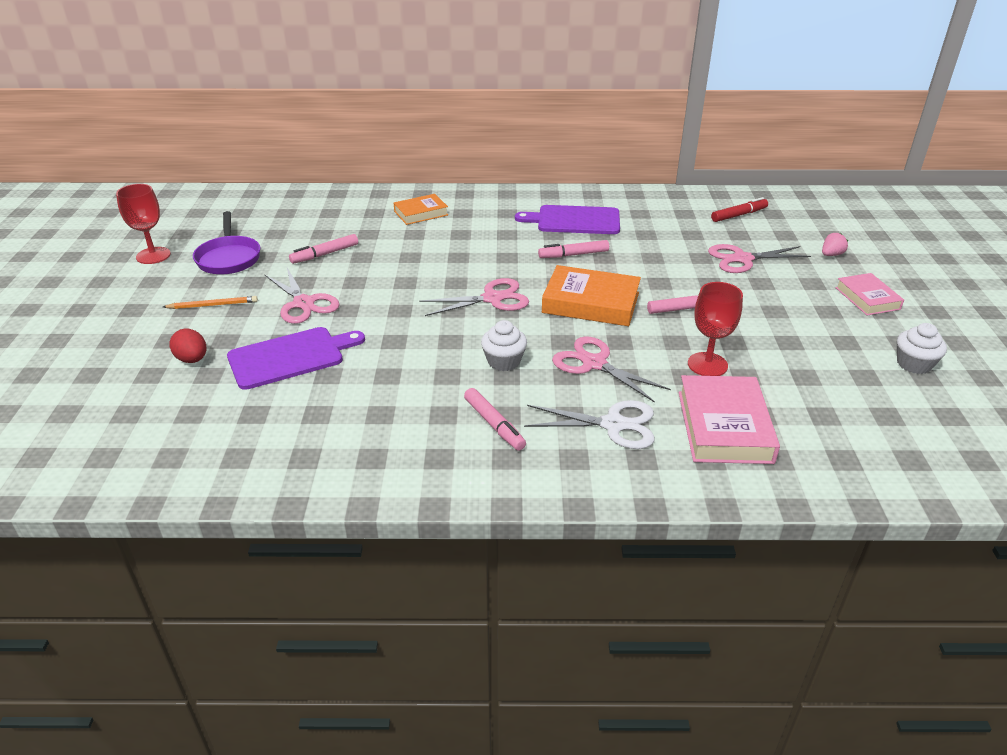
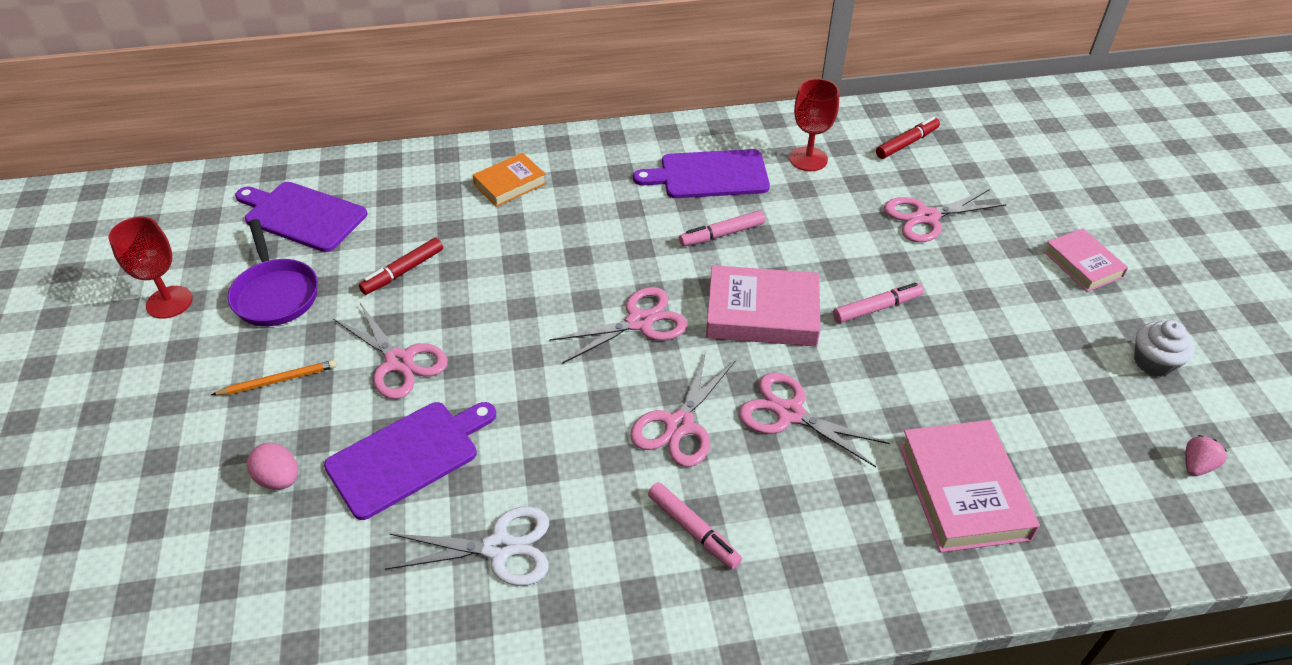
camera: 10 degrees left, 10 degrees up
(192, 359) = (279, 479): red egg -> pink egg
(264, 217) = (302, 215): none -> purple cutting board
(325, 254) = (403, 271): pink marker -> red marker
(504, 361) = (679, 425): white cupcake -> pink scissors
(591, 303) = (762, 313): orange book -> pink book
(613, 424) = (834, 508): white scissors -> white scissors (499, 548)
(707, 364) = (922, 396): red goblet -> red goblet (808, 159)
(831, 255) = (1028, 197): pink strawberry -> pink strawberry (1196, 465)

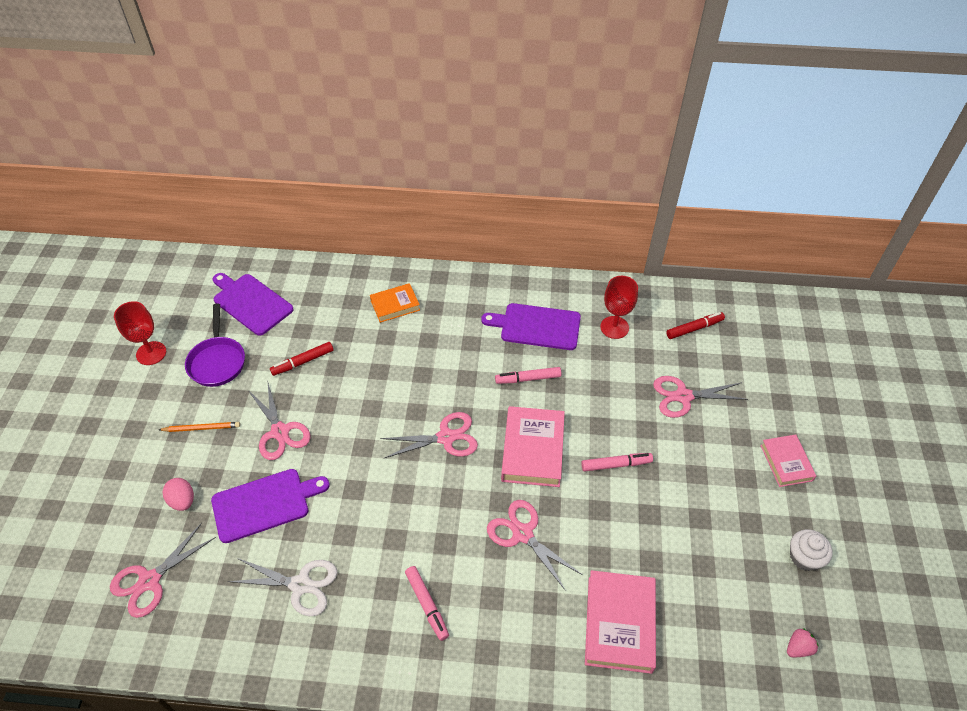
camera: 15 degrees right, 5 degrees up
(679, 425) = (445, 524): pink scissors -> pink scissors (150, 581)
(762, 313) = (533, 450): pink book -> pink book turned 75 degrees clockwise

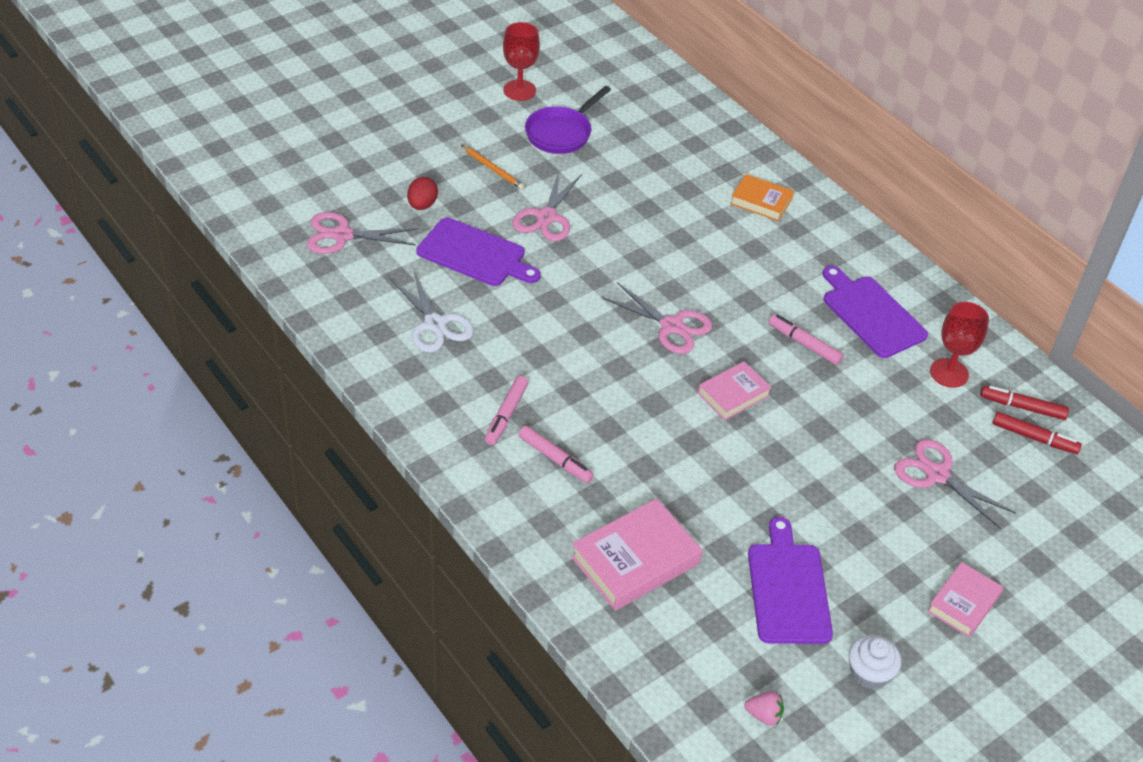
camera: 45 degrees right, 5 degrees down
(182, 501) = (422, 205): pink egg -> red egg
(251, 303) = (641, 110): purple cutting board -> purple cutting board (788, 589)
(303, 362) = (627, 184): red marker -> red marker (1022, 407)
(522, 534) = (642, 439): pink scissors -> none
(533, 450) = (733, 394): pink book -> pink book, size x0.62
(616, 464) = (793, 465): pink marker -> pink marker (555, 459)

